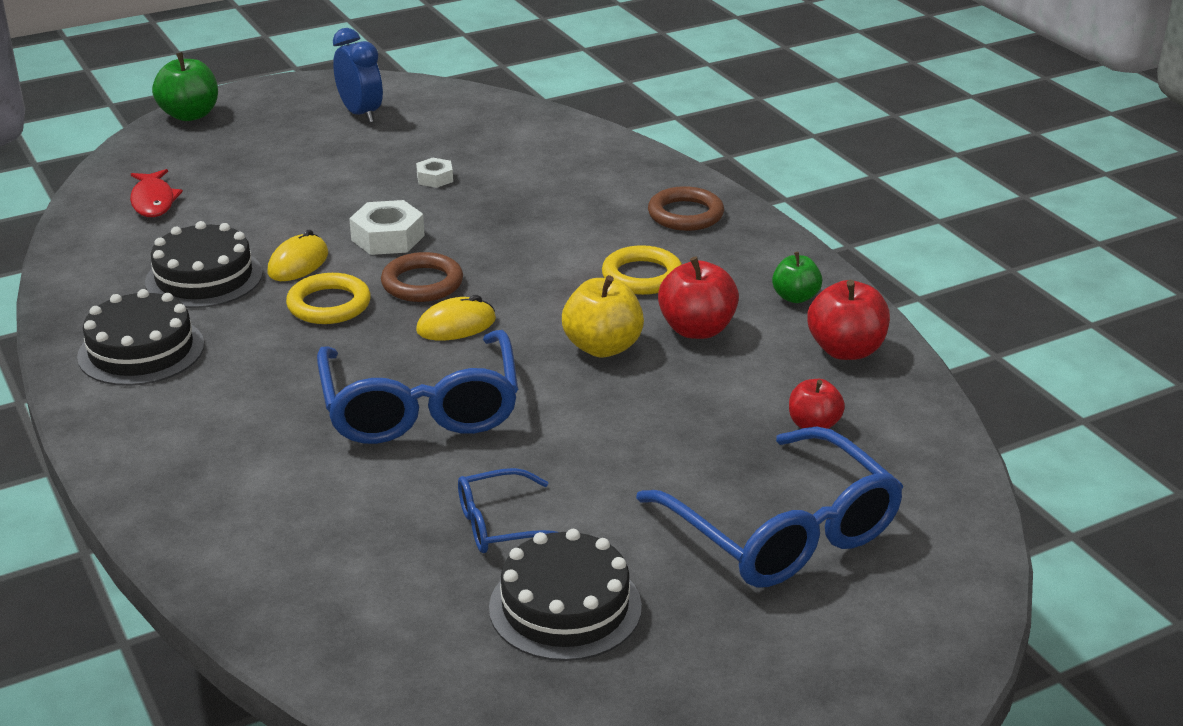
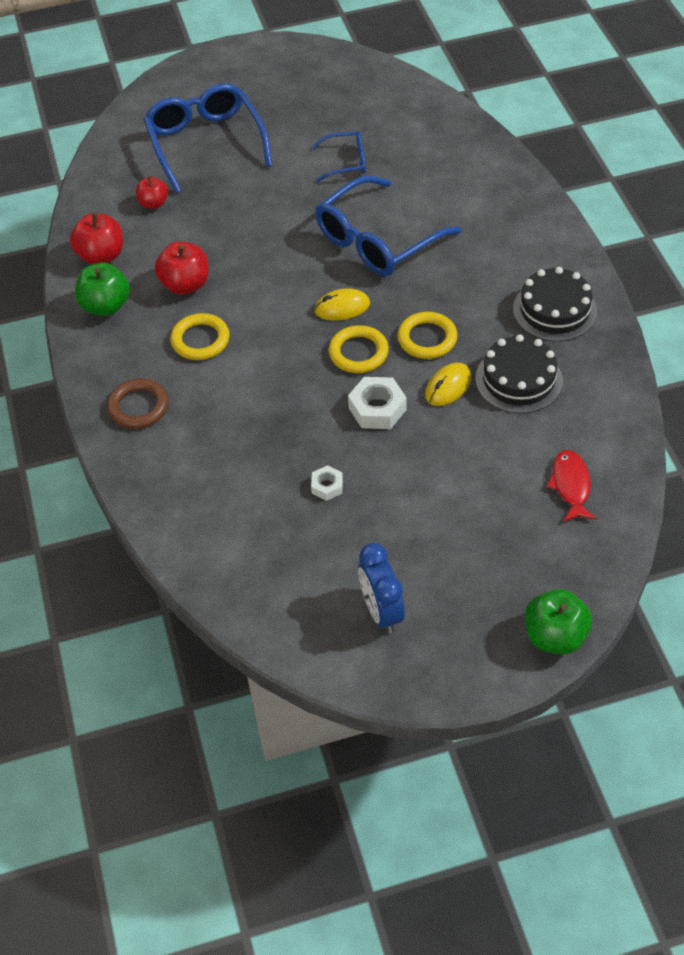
camera: 165 degrees left, 20 degrees up
(420, 409) = (376, 241): blue glasses -> blue glasses turned 135 degrees counterclockwise
(422, 283) = (358, 352): brown ring -> yellow ring
(565, 607) = (326, 118): black cake -> none
(602, 347) = (252, 276): yellow apple -> none
(795, 297) = (106, 306): green apple -> green apple, size x1.57

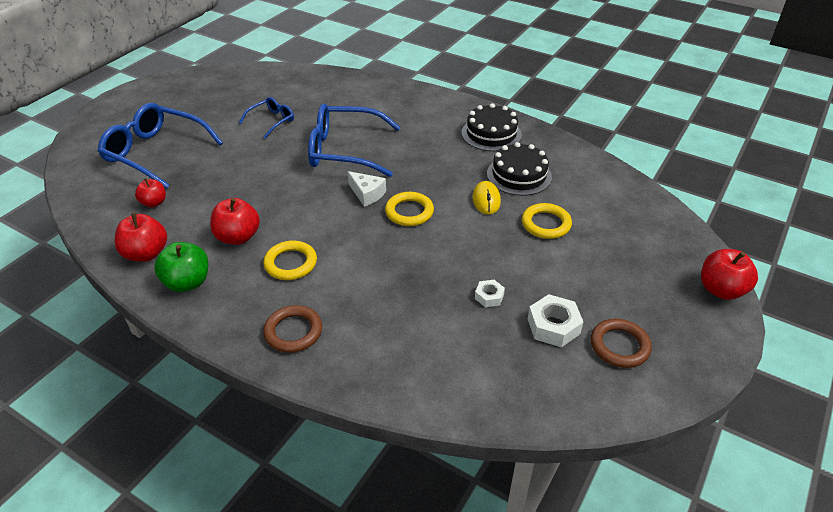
camera: 45 degrees left, 10 degrees down
(342, 307) = (367, 194): yellow mouse -> white cheese
(376, 241) = (343, 150): blue glasses -> blue glasses turned 90 degrees clockwise
(377, 409) = (461, 235): white nut -> white nut (553, 326)
(381, 611) = (619, 346): blue clock -> brown ring
(427, 339) = (441, 183): yellow ring -> yellow ring (546, 224)
(555, 636) = (721, 290): green apple -> red apple
(571, 485) = (618, 209): red fish -> none

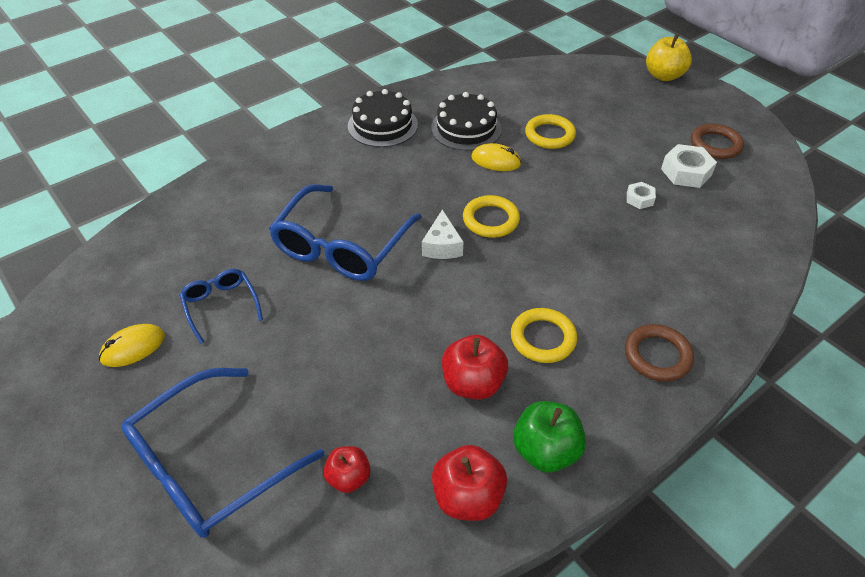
camera: 70 degrees left, 5 degrees up
(230, 103) = (133, 347): none -> yellow mouse
(367, 194) = (442, 246): white cheese -> white cheese turned 120 degrees clockwise
(721, 290) = (663, 76): red apple -> yellow apple

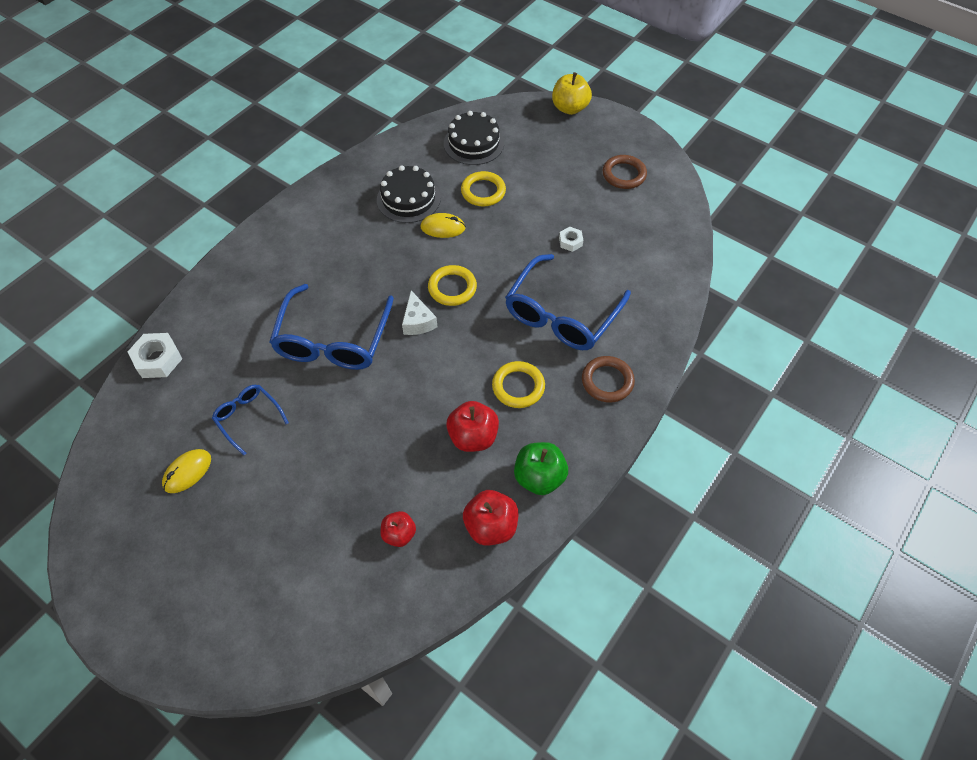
camera: 15 degrees left, 10 degrees up
(208, 466) = (288, 552): blue glasses -> blue glasses (561, 315)
(382, 125) = (332, 210): black cake -> black cake (473, 143)
(686, 172) = (604, 207): white nut -> white nut (158, 359)

